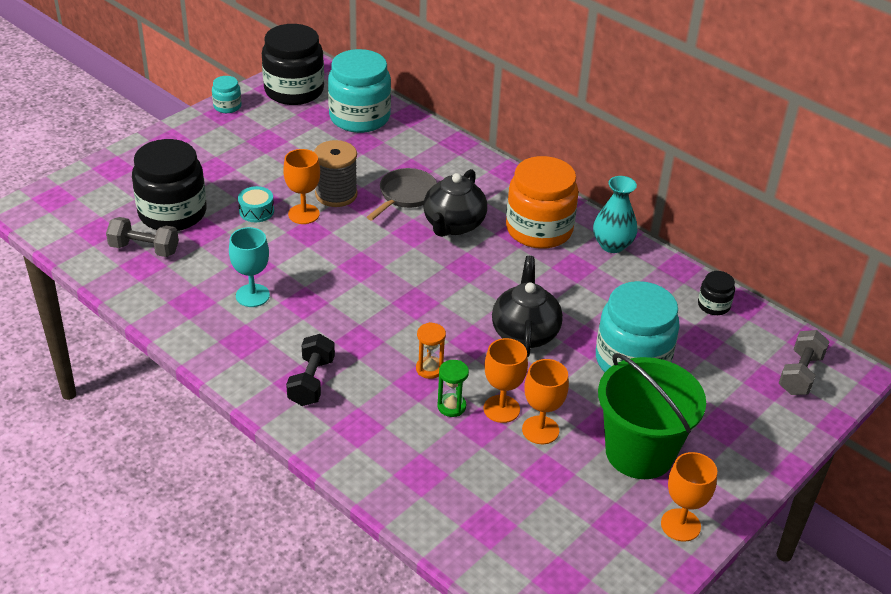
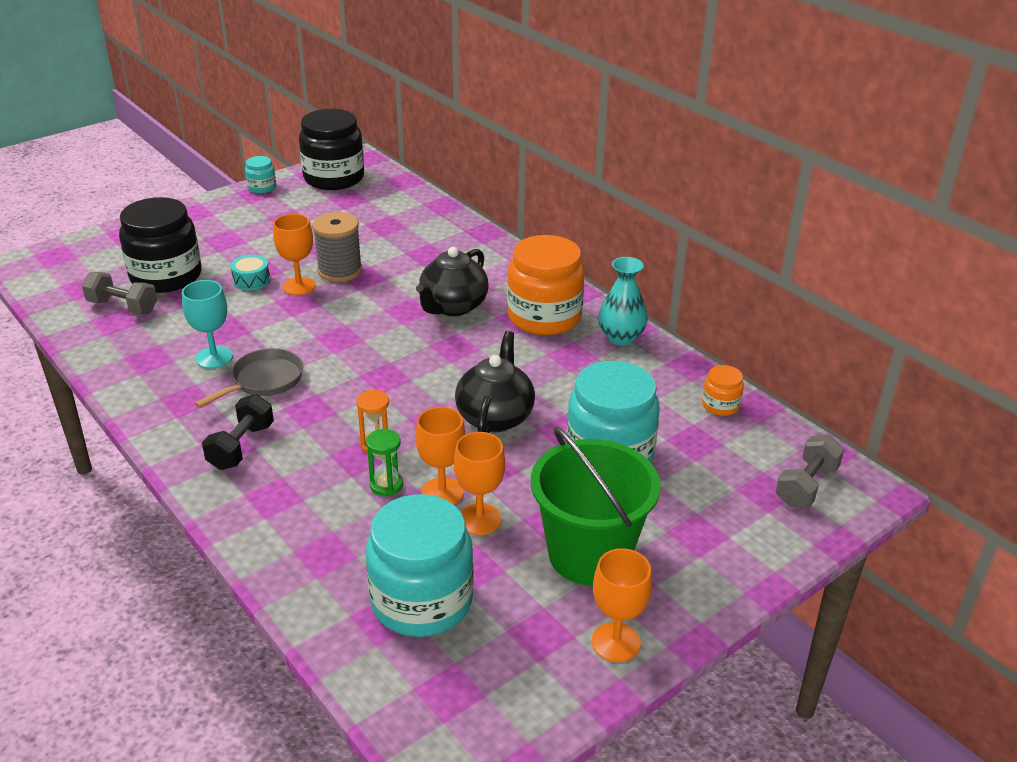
camera: 10 degrees right, 5 degrees down
(359, 117) = (391, 204): turquoise jar -> turquoise jar (422, 601)
(405, 195) = (412, 276): grey pan -> grey pan (264, 381)
(713, 305) = (720, 405): black jar -> orange jar

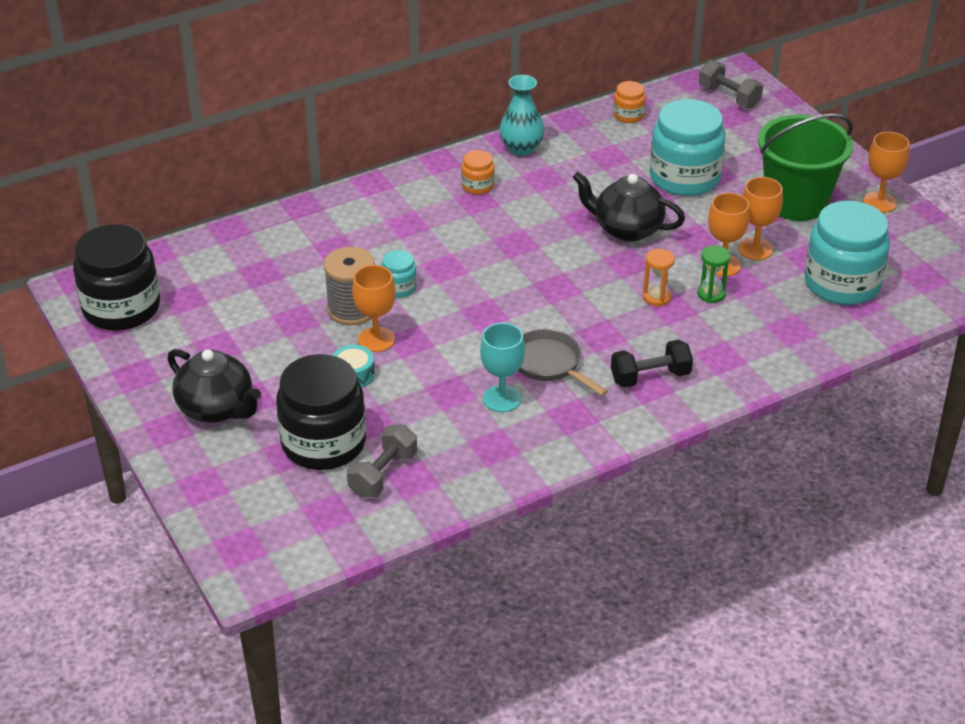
camera: 80 degrees left, 5 degrees up
(241, 446) = (650, 377): black dumbbell -> black dumbbell turned 45 degrees counterclockwise
(262, 187) = (122, 369): turquoise jar -> turquoise jar (399, 287)
(453, 307) = (445, 238): black teapot -> black teapot (217, 409)
(544, 317) = (478, 186): orange jar -> orange jar, size x0.46

